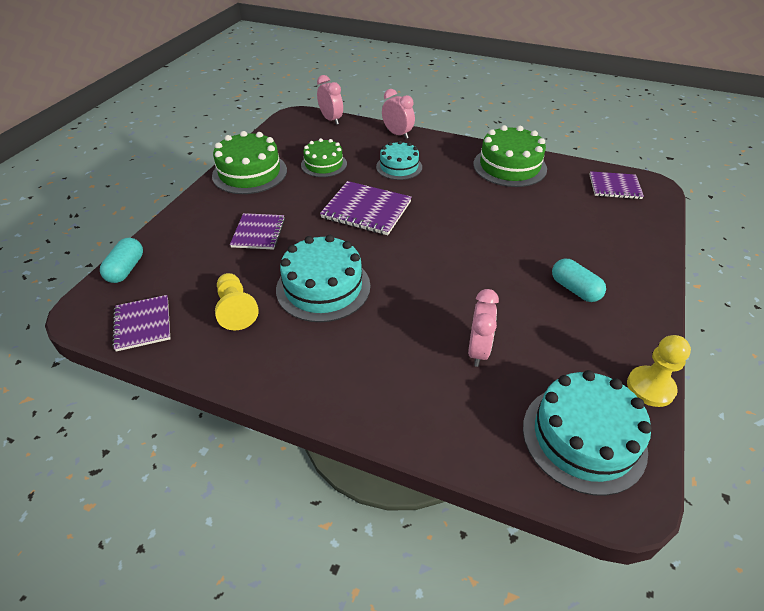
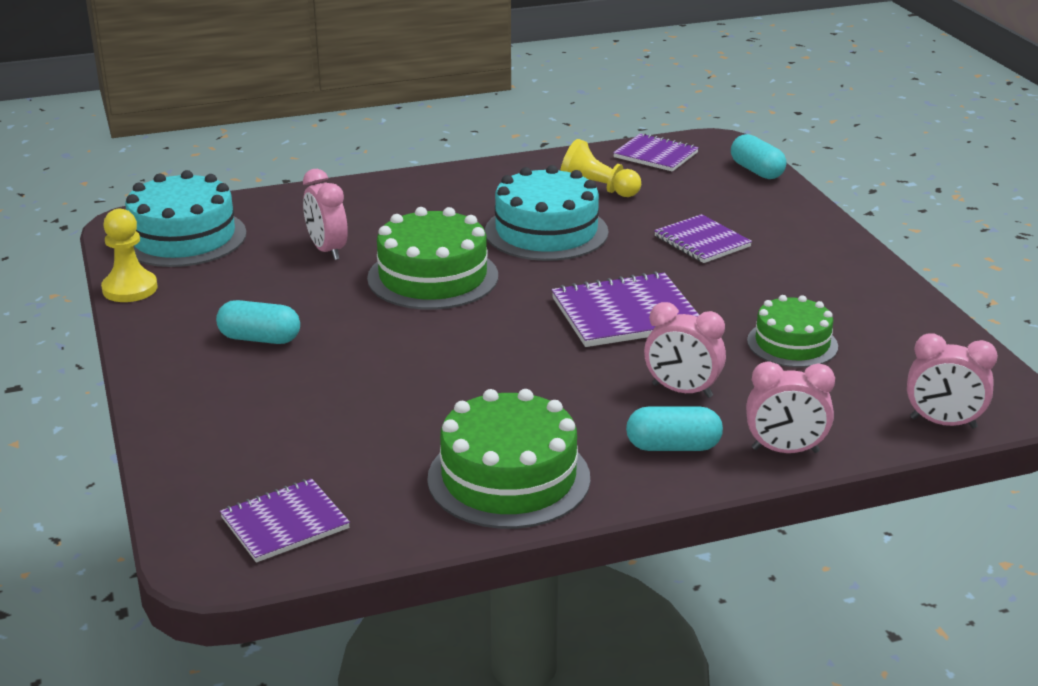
camera: 140 degrees right, 15 degrees down
(249, 173) = (857, 289): green cake -> green cake (433, 277)
(399, 167) = (682, 391): turquoise cake -> pink clock
(434, 151) = (673, 446): none -> turquoise capsule

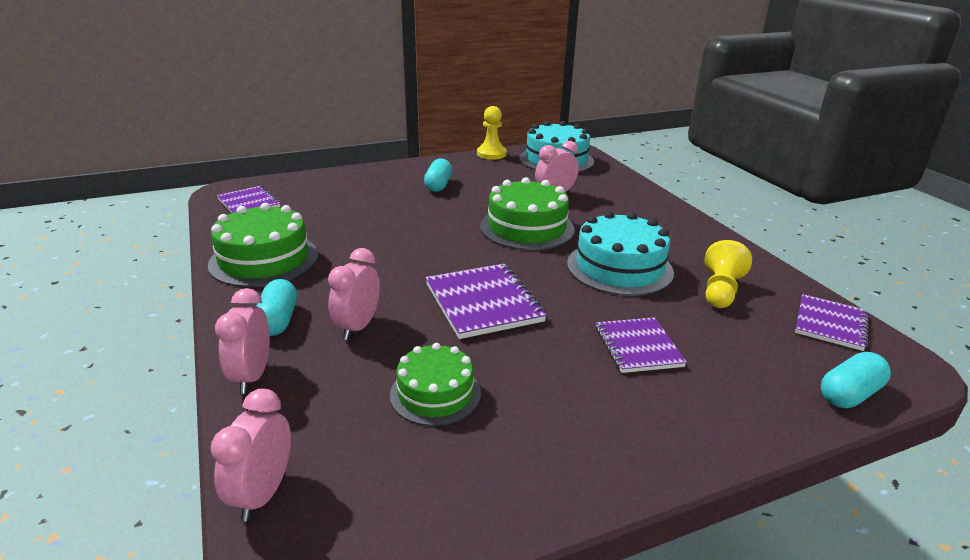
camera: 85 degrees right, 0 degrees up
(702, 241) = (638, 347): purple notebook -> purple notebook turned 60 degrees counterclockwise

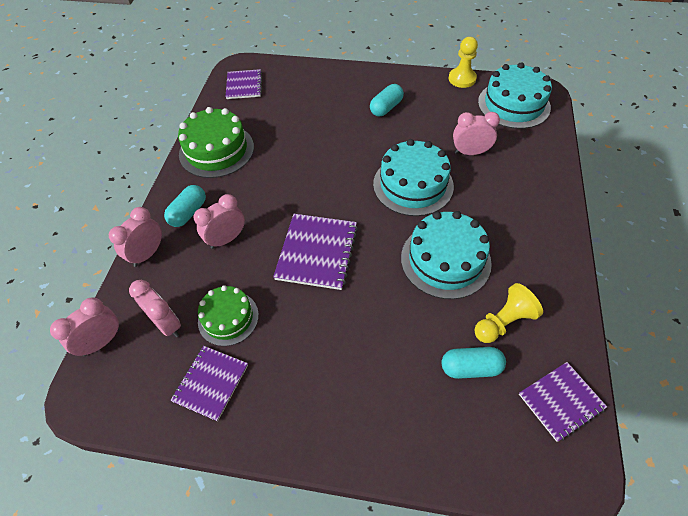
camera: 35 degrees right, 25 degrees up
(353, 432) = (167, 324): none -> pink clock
(527, 228) = (413, 185): green cake -> turquoise cake
(638, 347) = (384, 345): purple notebook -> purple notebook (211, 383)
(849, 394) = (496, 471): turquoise capsule -> turquoise capsule (470, 368)

